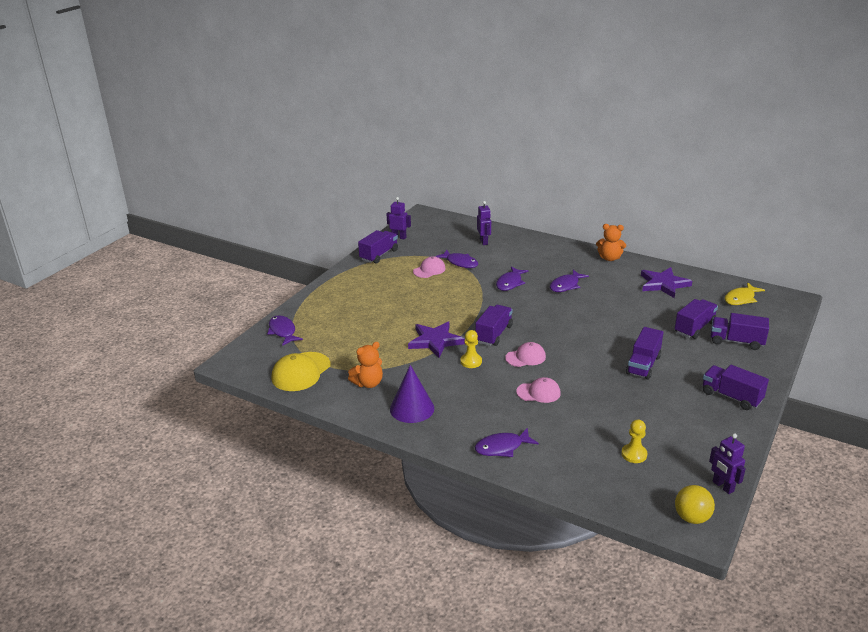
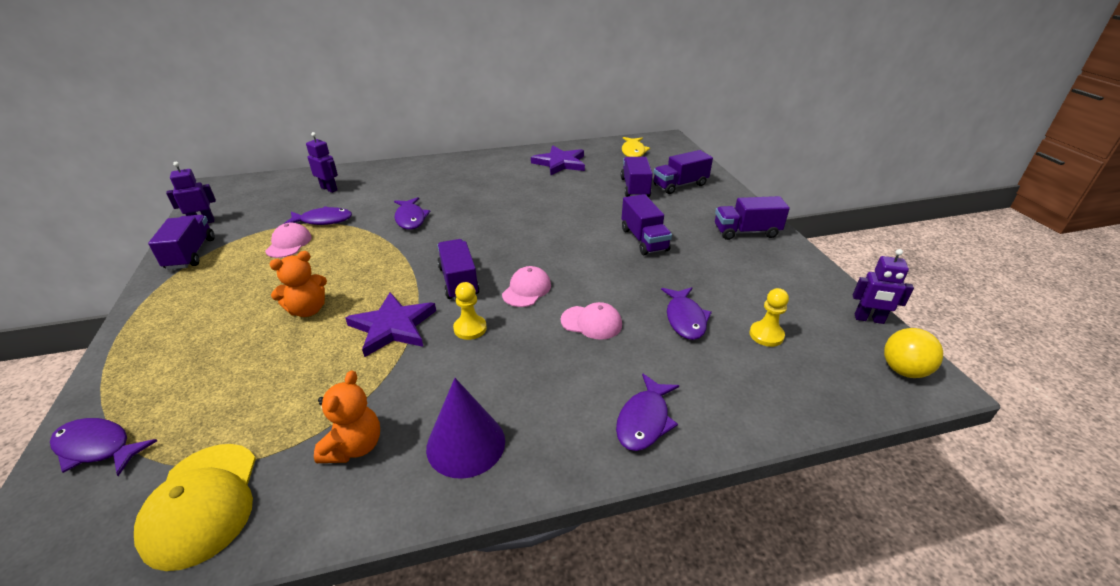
camera: 45 degrees left, 5 degrees up
(538, 392) = (591, 322): pink cap -> pink cap turned 60 degrees clockwise
(566, 285) = (474, 198): purple fish -> purple fish (685, 319)
(609, 258) = (484, 159): orange teddy bear -> orange teddy bear (308, 310)

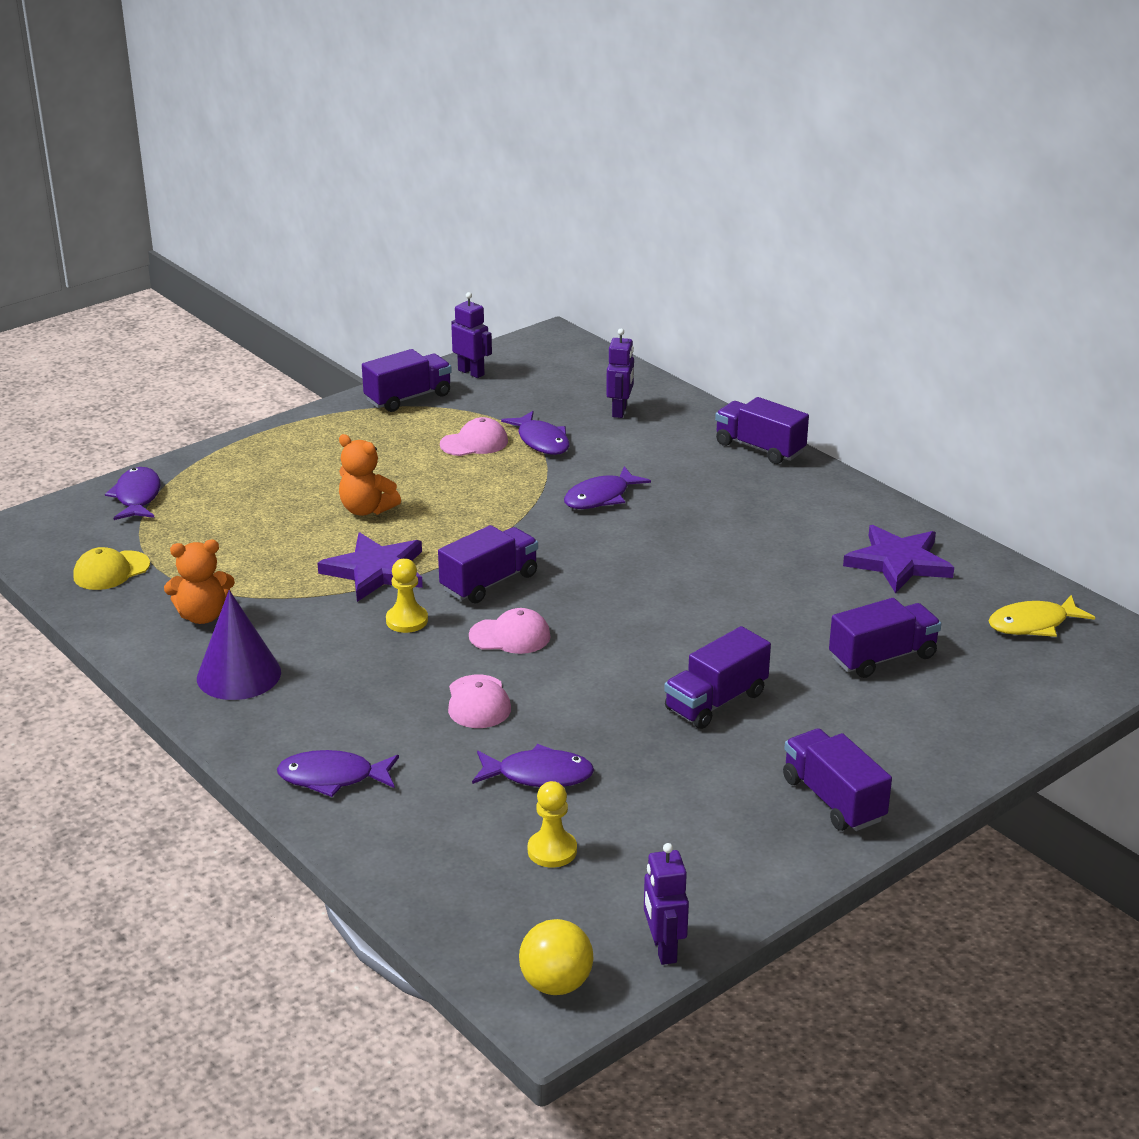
camera: 65 degrees right, 5 degrees down
(202, 504) = (111, 571): yellow cap -> yellow cap, size x0.64
(680, 185) = (943, 702): purple truck -> purple truck (759, 448)
(685, 319) = (539, 775): purple fish -> purple fish turned 150 degrees counterclockwise

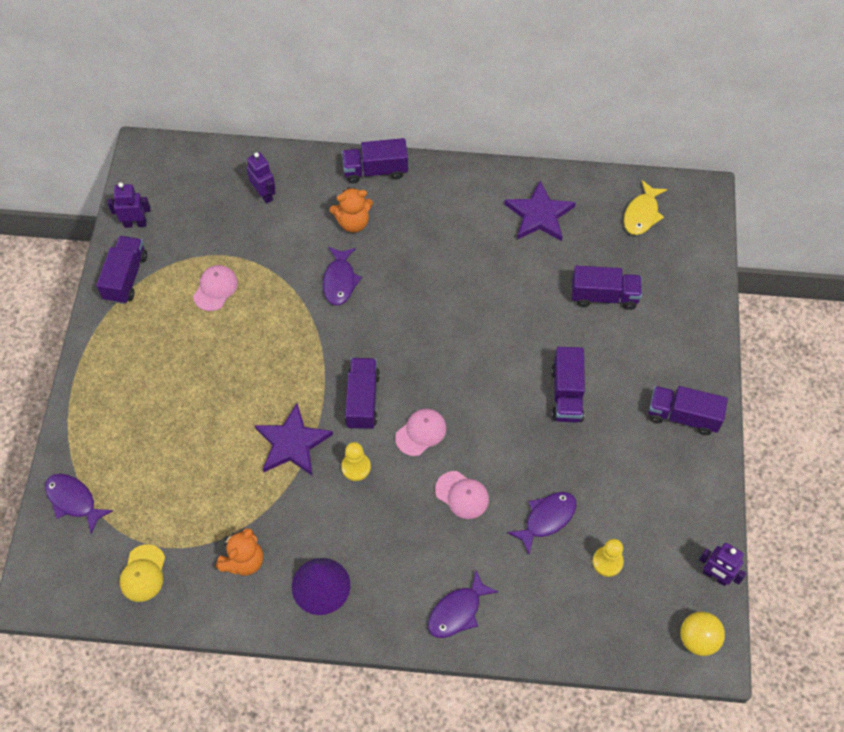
camera: 45 degrees left, 30 degrees up
(366, 509) = (225, 397): orange teddy bear -> orange teddy bear (353, 222)
(541, 441) = (252, 257): purple fish -> none
(882, 657) = (604, 296): purple truck -> purple truck turned 75 degrees clockwise

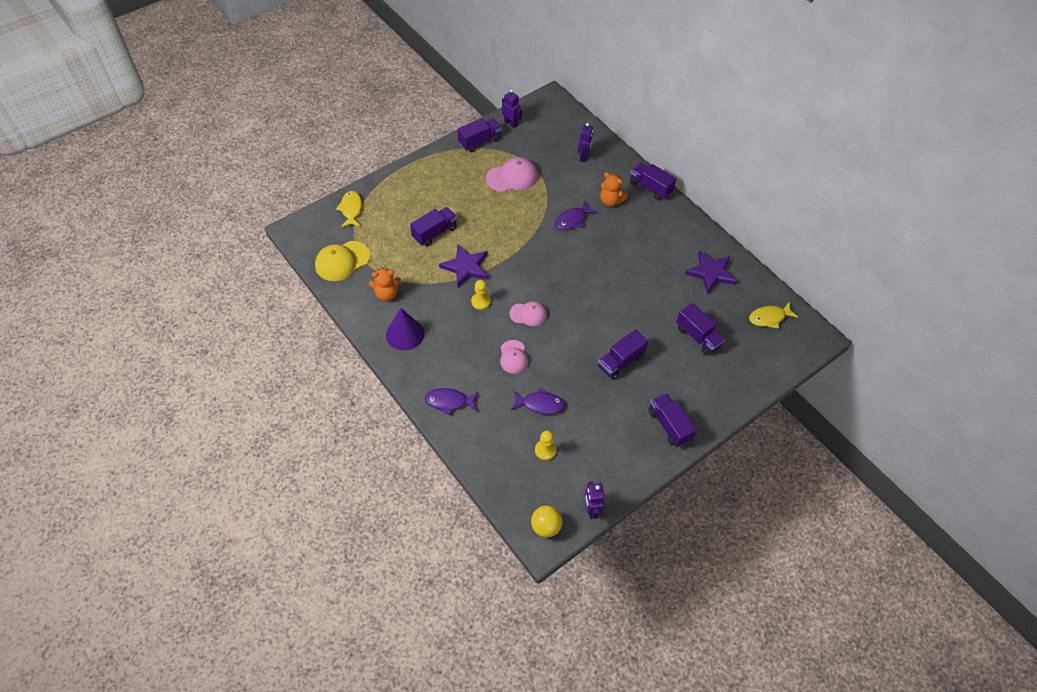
camera: 45 degrees right, 5 degrees down
(73, 500) = (351, 209): purple fish -> yellow fish
(143, 573) = (342, 261): yellow cap -> yellow cap, size x1.56
(215, 289) = (512, 177): pink cap -> pink cap, size x1.56
(362, 400) = (519, 277): purple truck -> purple truck (434, 233)

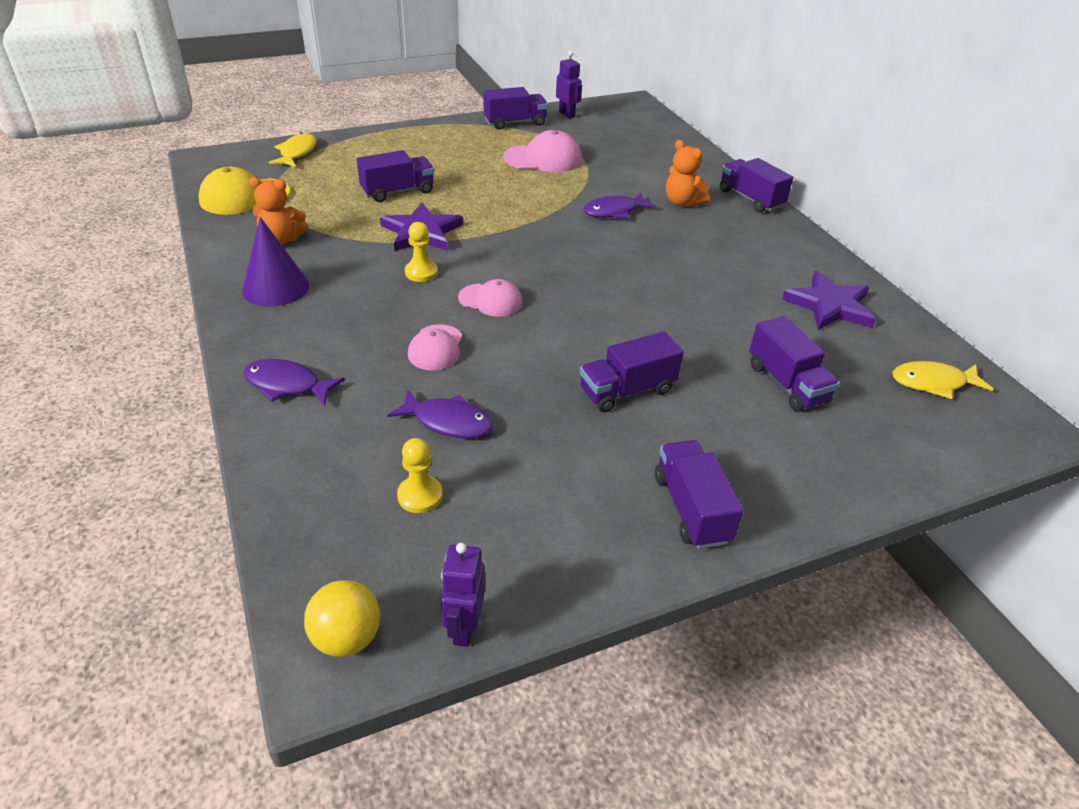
camera: 15 degrees right, 15 degrees down
(583, 156) = (658, 156): purple robot -> none

